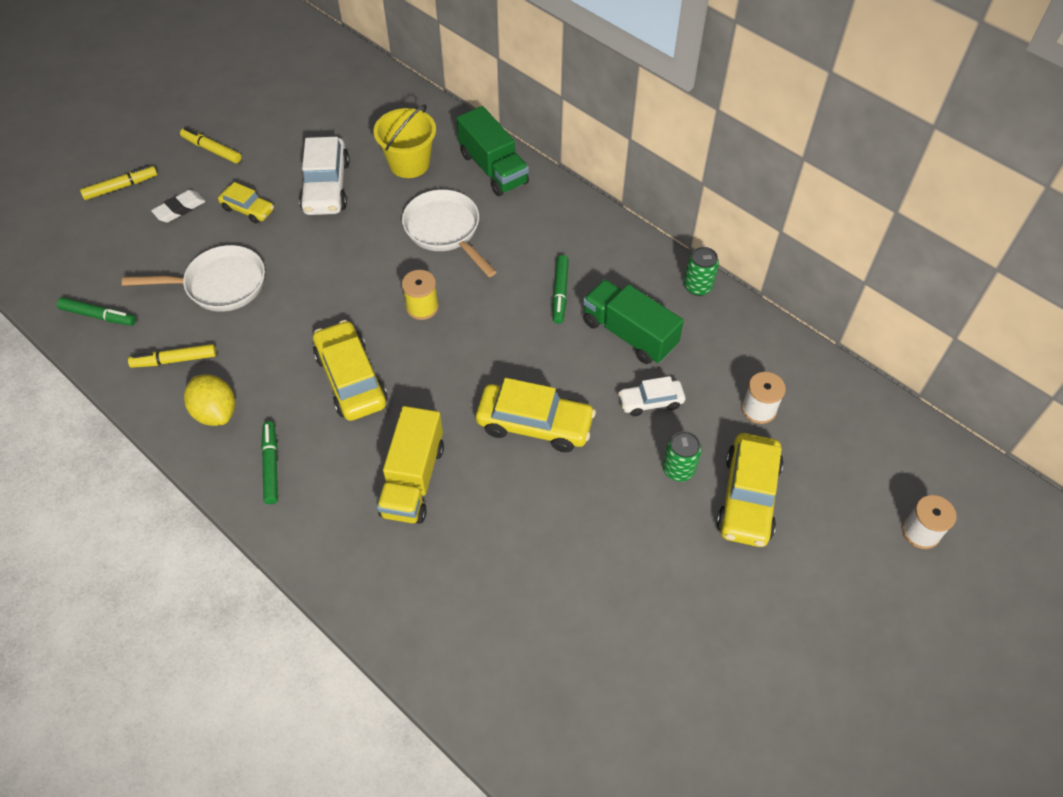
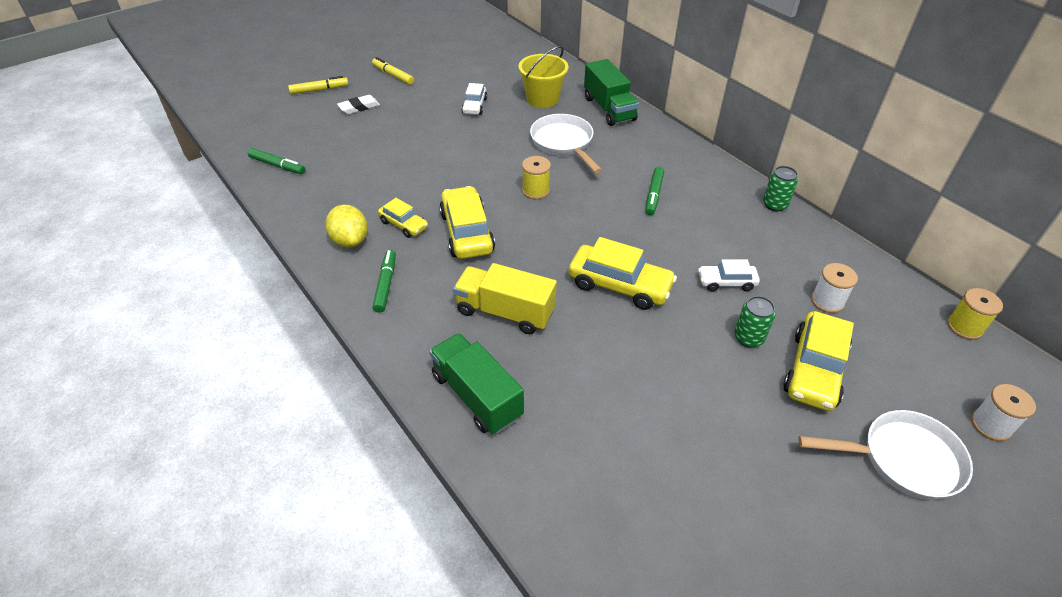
camera: 10 degrees right, 10 degrees down
(174, 360) = (327, 201): yellow marker -> none
(219, 285) = (376, 157): white pan -> white pan (902, 459)
(248, 209) = (411, 113): yellow car -> yellow car (404, 224)
(326, 187) = (474, 106): white car -> white car, size x0.57
(413, 480) = (505, 312): yellow truck -> yellow truck turned 90 degrees clockwise
(629, 334) = (711, 230): green truck -> green truck (477, 396)
(899, 418) = (964, 327): none -> yellow spool

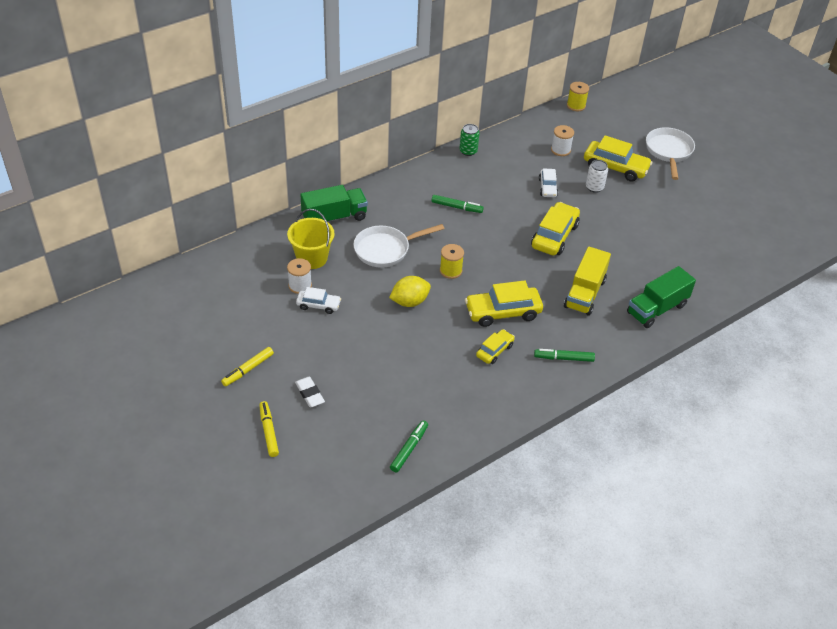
camera: 90 degrees left, 0 degrees up
(350, 240) = (515, 384): yellow lemon -> yellow lemon (409, 302)
(748, 338) = (594, 187): green can -> white can
(991, 425) = (642, 118): white spool -> white spool (300, 285)

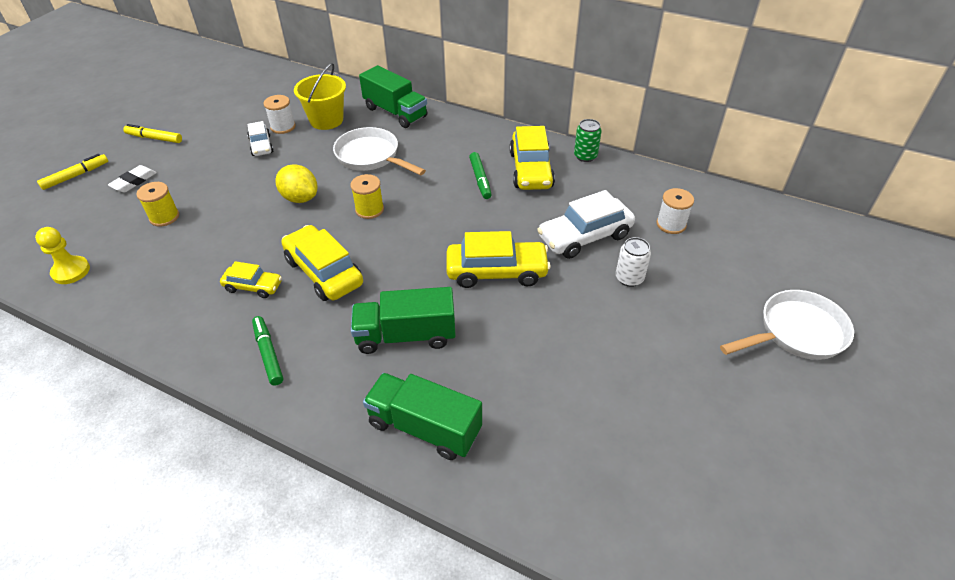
camera: 65 degrees right, 0 degrees up
(409, 449) = (71, 271): green marker -> yellow pawn
(547, 188) = (584, 236): white car -> white car, size x1.75
(576, 105) = (778, 209): yellow spool -> yellow spool (164, 217)
(584, 293) = (406, 335): yellow truck -> green truck
(615, 167) = (694, 286): yellow car -> yellow car (531, 170)

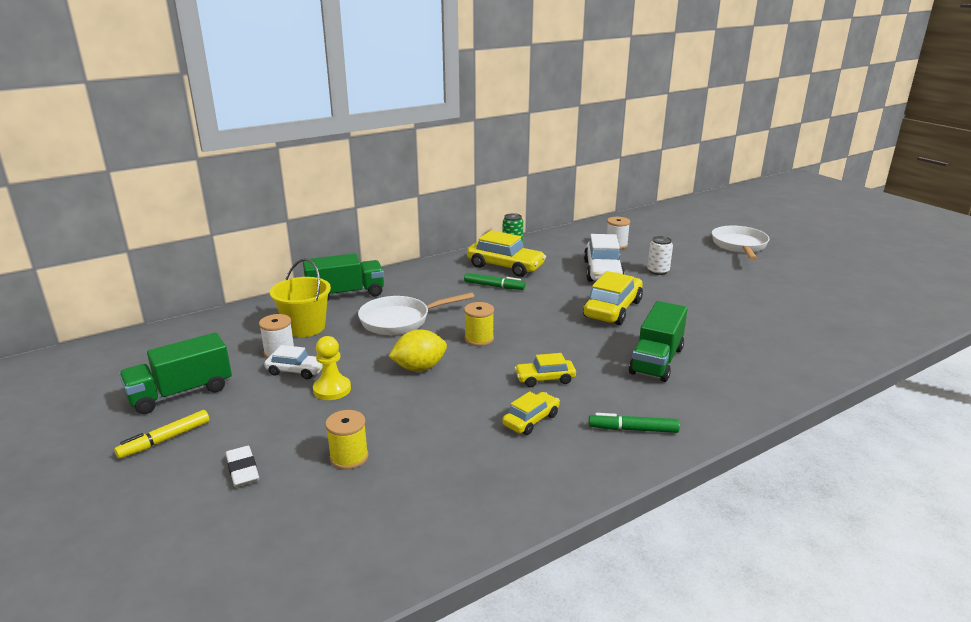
camera: 60 degrees left, 20 degrees down
(71, 271) = (377, 549): yellow pawn -> yellow pawn (332, 389)
(76, 176) = (155, 521): yellow marker -> none
(324, 272) = (545, 379): yellow car -> yellow car, size x0.57
(424, 427) = (759, 376): green truck -> green truck (181, 393)

